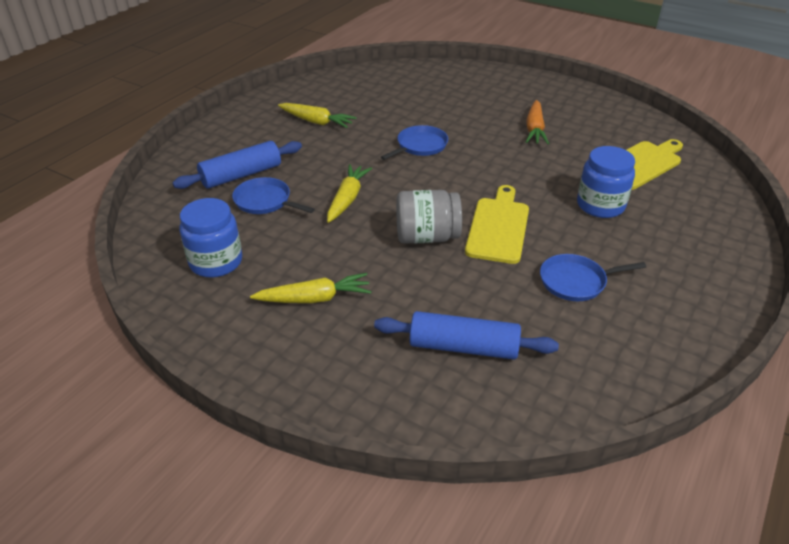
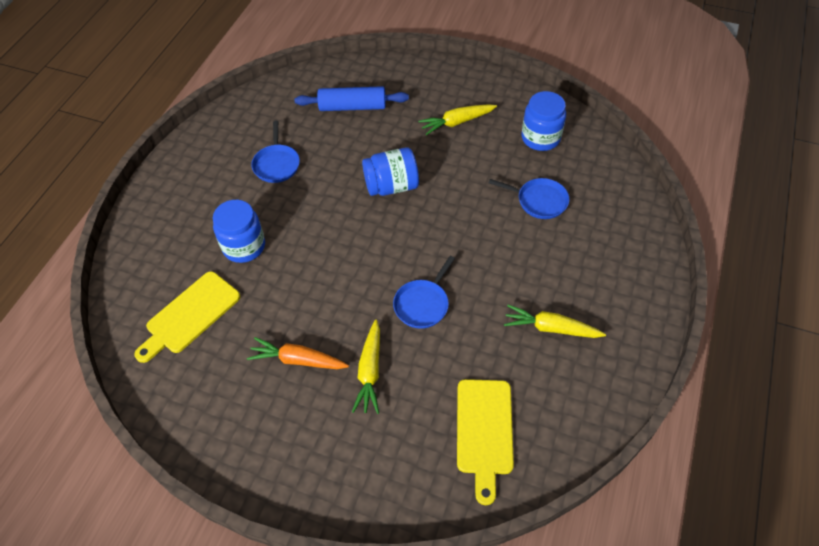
camera: 170 degrees right, 15 degrees up
(241, 175) = (579, 228): blue rolling pin -> none
(347, 199) = (470, 216): yellow carrot -> yellow carrot (370, 371)
(427, 237) = (391, 186): grey jar -> blue jar
(498, 227) = (334, 206): yellow cutting board -> yellow cutting board (484, 431)
(534, 129) = (298, 360): orange carrot -> orange carrot turned 75 degrees counterclockwise
(576, 281) = (276, 164): blue pan -> blue pan turned 105 degrees clockwise

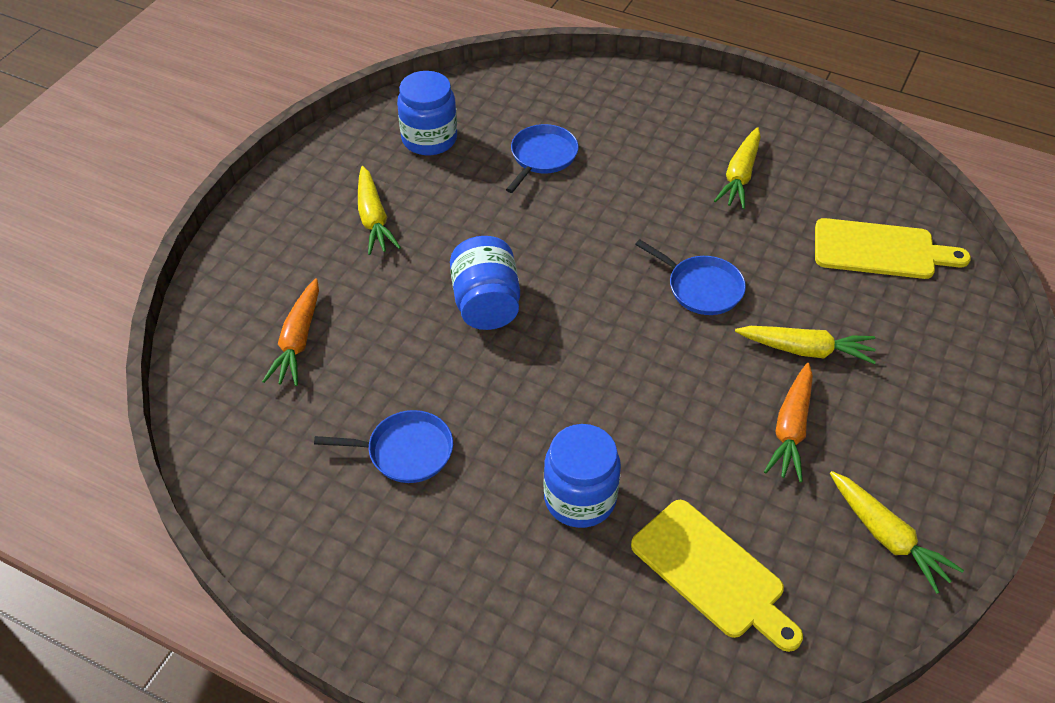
camera: 85 degrees left, 5 degrees down
(210, 416) = (887, 537): none -> yellow carrot
(352, 107) = (298, 341): blue rolling pin -> orange carrot

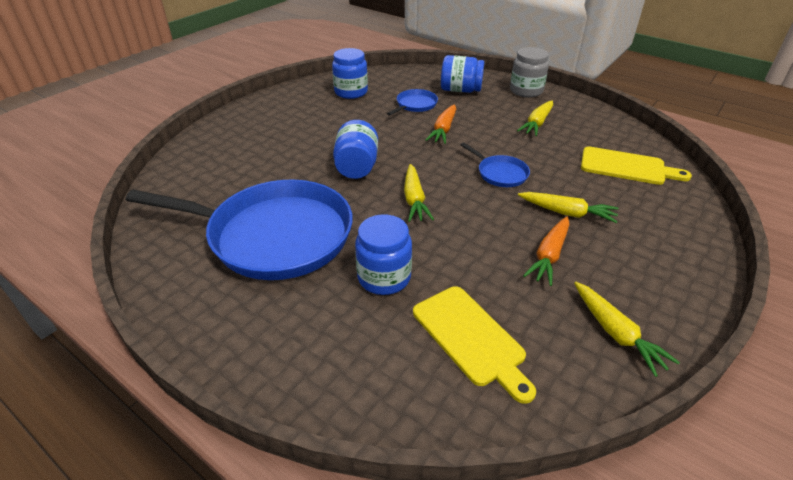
camera: 10 degrees right, 10 degrees down
(298, 341) = (232, 172): orange carrot -> orange carrot (443, 130)
(373, 219) = (304, 122): yellow carrot -> yellow carrot (414, 199)
(406, 451) = (274, 236): blue pan -> blue pan, size x2.40
(607, 113) = (460, 90): none -> blue jar
(712, 102) = (526, 91): none -> grey jar

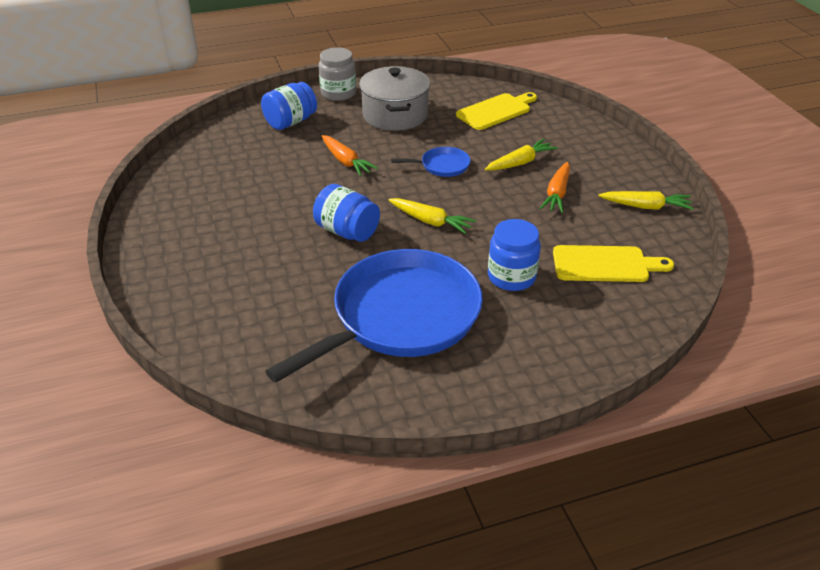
camera: 55 degrees left, 0 degrees up
(351, 92) = (204, 181): blue jar -> none
(415, 105) = (283, 156): blue pan -> none
(537, 124) = (395, 115): yellow carrot -> grey pot
(549, 256) = (557, 194): orange carrot -> orange carrot turned 45 degrees clockwise

